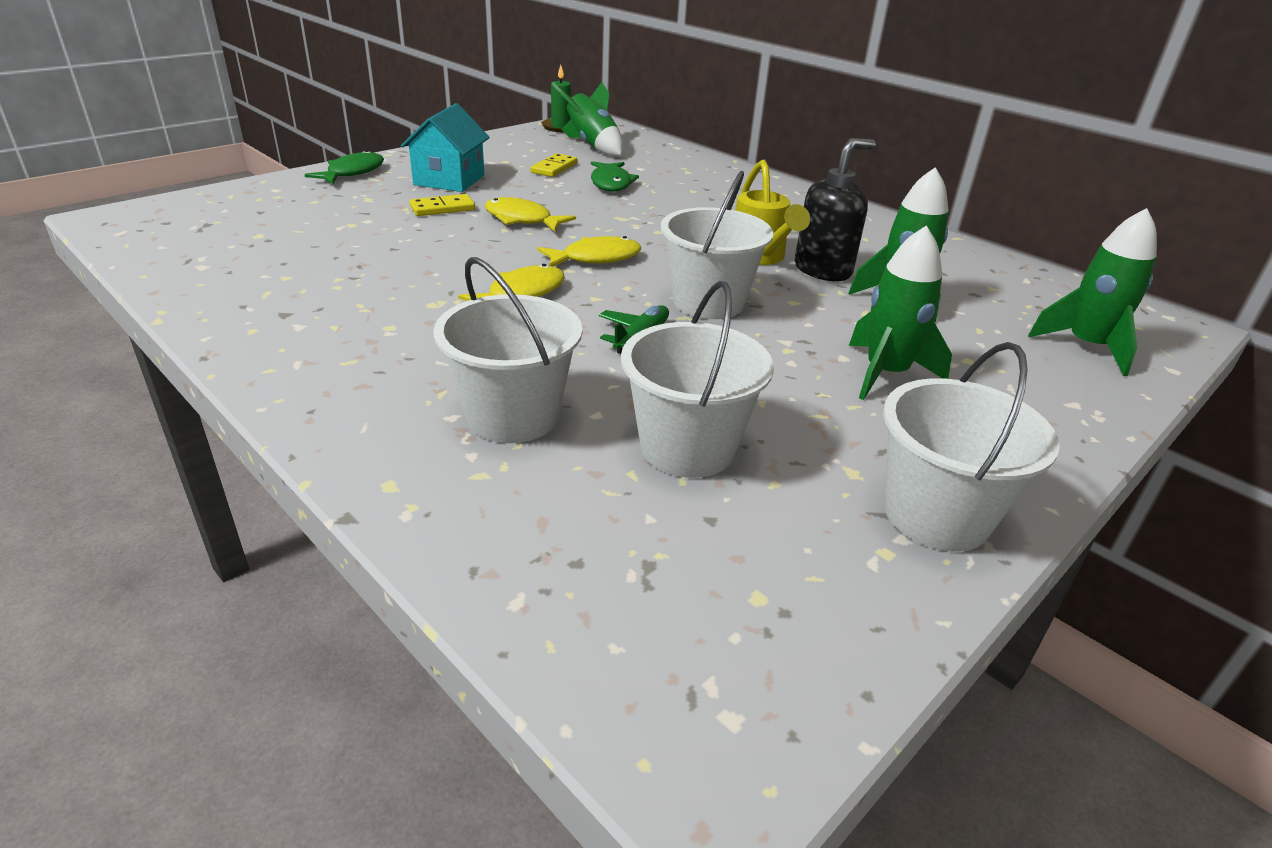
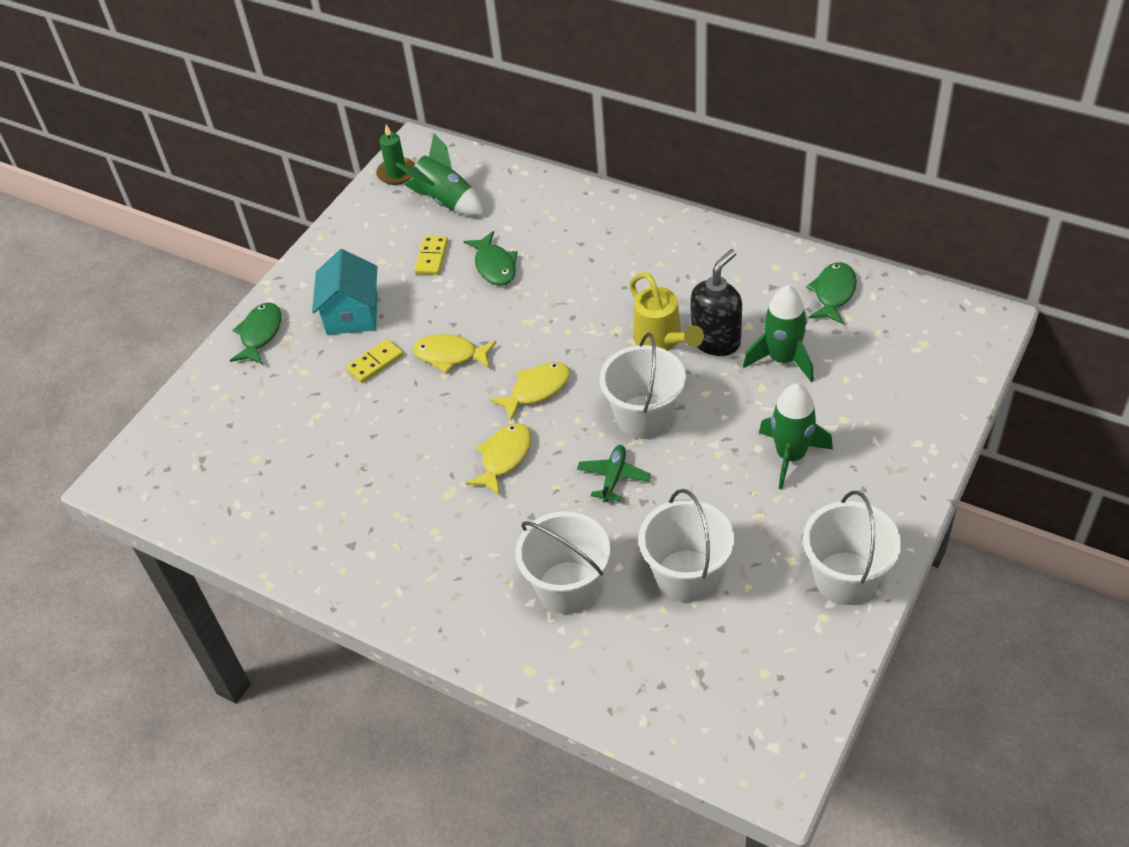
camera: 10 degrees left, 15 degrees up
(977, 269) = (833, 293): none -> green fish
(1086, 346) = (922, 372): green rocket -> none

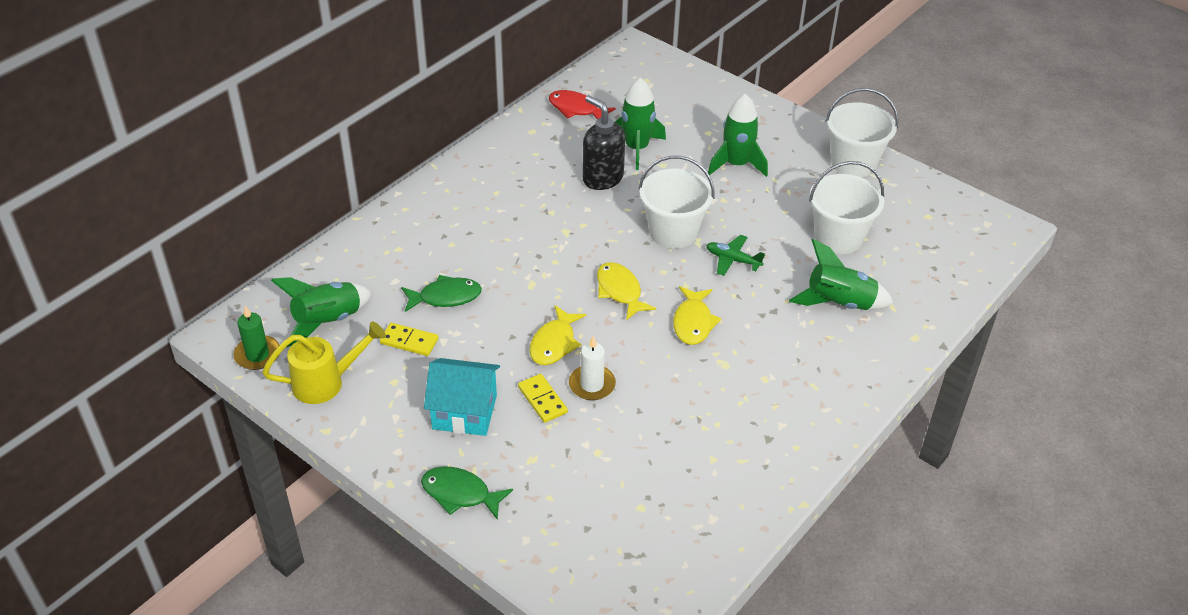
camera: 85 degrees left, 5 degrees down
(400, 394) = (592, 385): none -> white candle
(504, 458) = (693, 322): yellow fish -> yellow fish turned 120 degrees counterclockwise
(567, 587) = (839, 303): white bucket -> green rocket
(662, 340) = (590, 207): yellow watering can -> yellow watering can (327, 382)
(833, 293) = (576, 109): green fish -> red fish

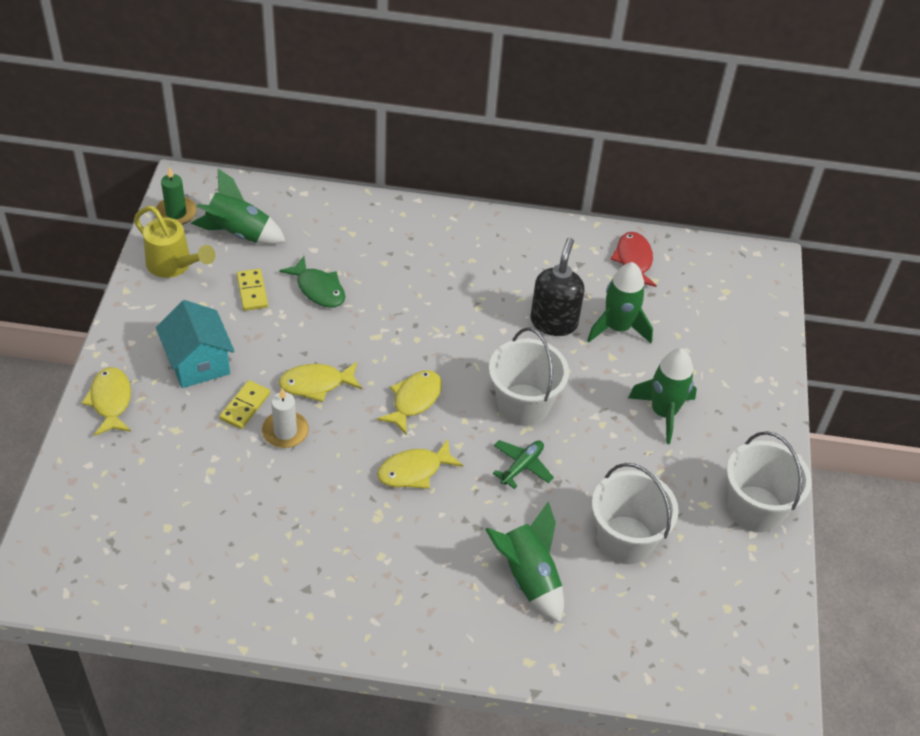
camera: 55 degrees right, 5 degrees up
(460, 494) = (111, 401): green fish -> yellow fish
(733, 260) = (522, 466): green plane -> green plane turned 45 degrees clockwise

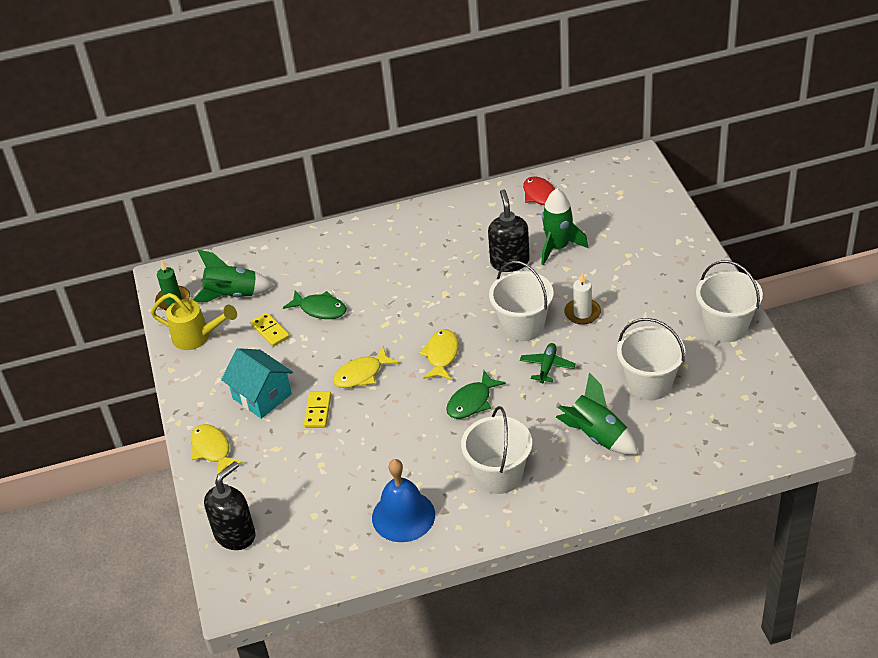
camera: 15 degrees left, 5 degrees down
(73, 511) = (235, 535): none -> black soap dispenser
(259, 573) = (403, 516): none -> blue bell
(285, 431) = (359, 415): white candle -> white candle (582, 313)
(391, 574) = (499, 475): none -> white bucket
(414, 471) = (472, 402): yellow fish -> green fish
(663, 413) = (625, 290): green rocket -> none

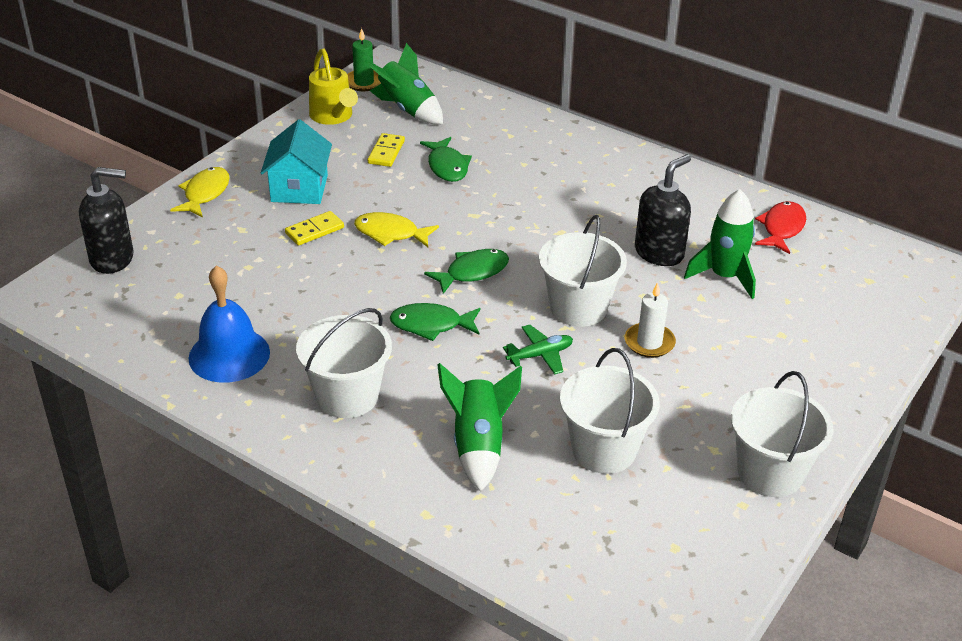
camera: 45 degrees right, 5 degrees down
(441, 355) = (473, 272): yellow fish -> green fish

